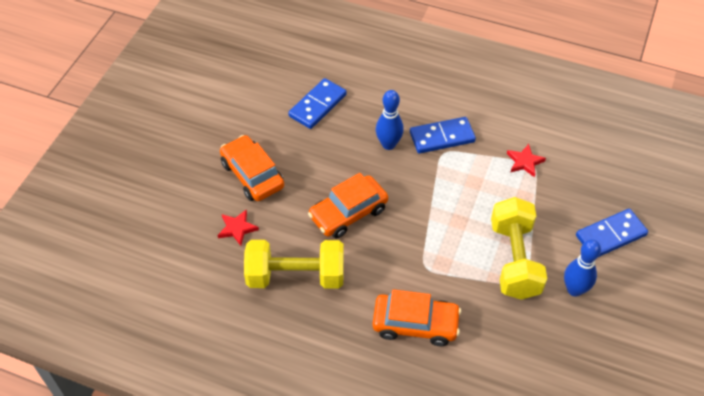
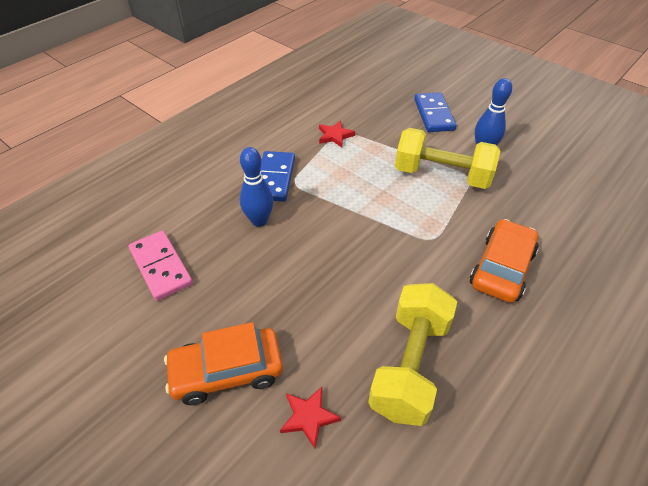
camera: 70 degrees left, 5 degrees down
(318, 105) = (161, 267): blue domino -> pink domino
(348, 213) = (336, 283): orange car -> none

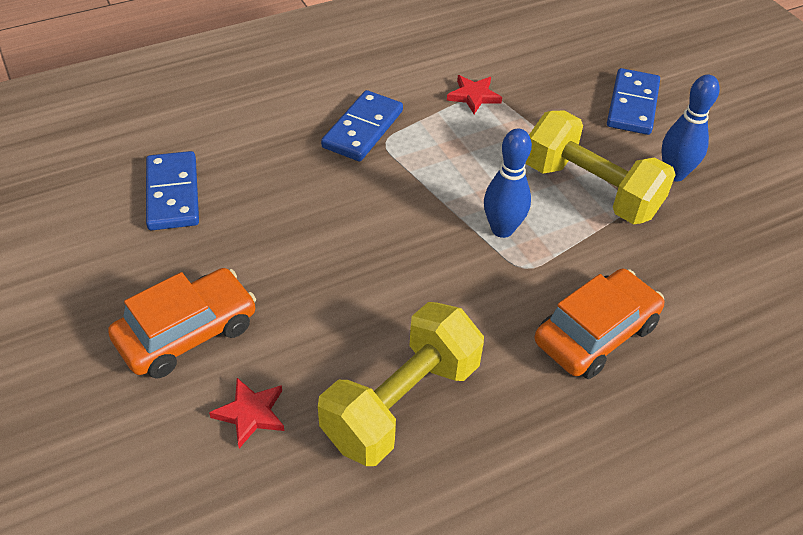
camera: 20 degrees right, 0 degrees up
(161, 267) = (173, 194): pink domino -> blue domino
(227, 371) = (187, 333): orange car -> orange car turned 135 degrees clockwise
(259, 221) = (315, 176): blue bowling pin -> blue bowling pin (502, 229)

